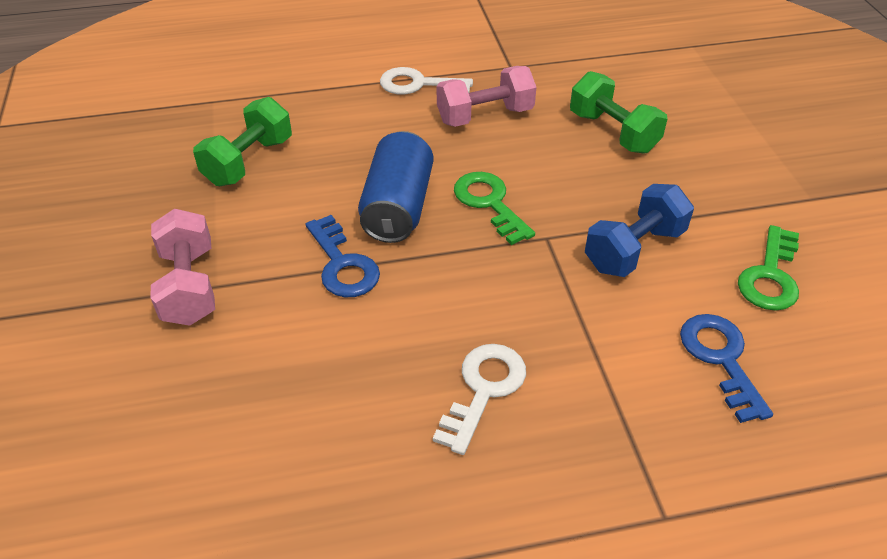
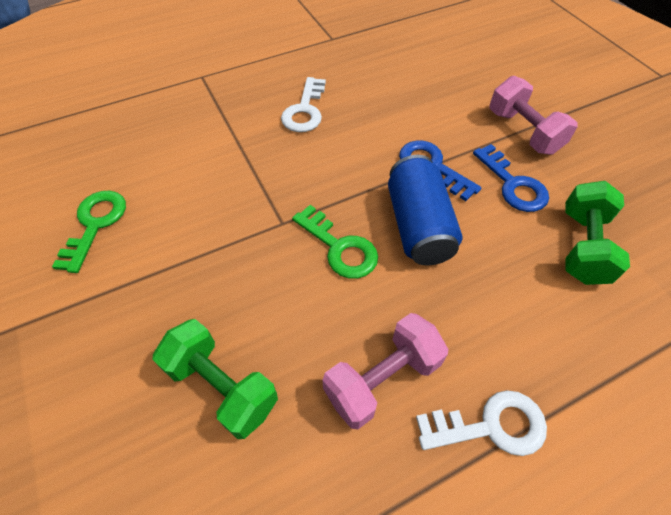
camera: 165 degrees right, 10 degrees up
(634, 249) = (207, 226): blue dumbbell -> none
(721, 359) = (153, 154): blue key -> blue key (513, 184)

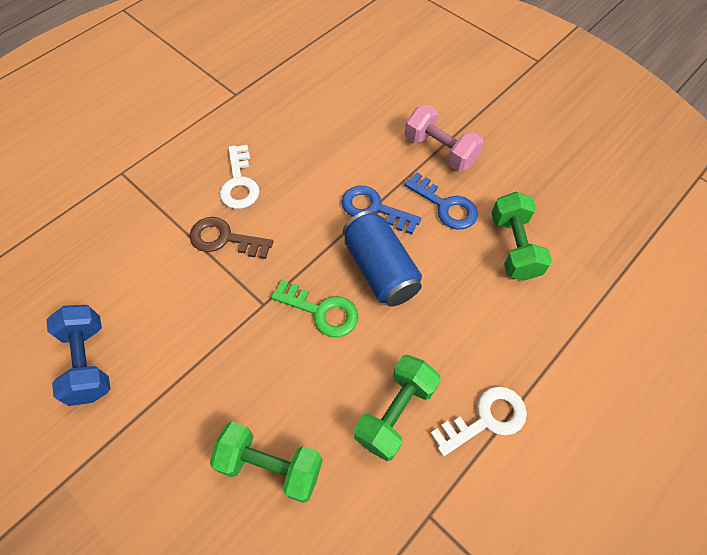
camera: 20 degrees left, 5 degrees up
(95, 224) = (89, 362): green key -> blue dumbbell
(270, 154) = (224, 239): none -> brown key
(382, 379) = (395, 412): pink dumbbell -> green dumbbell

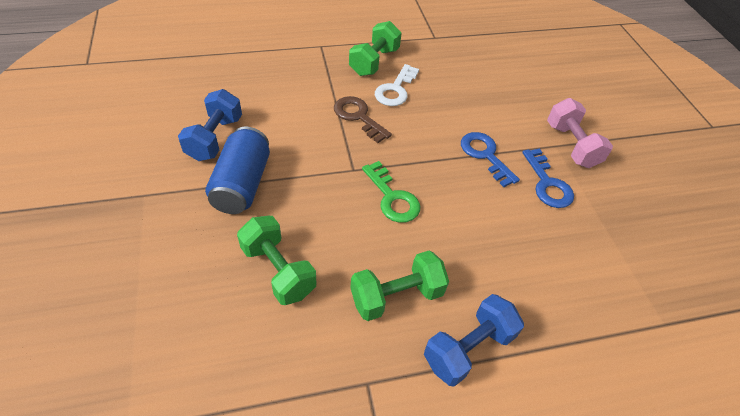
camera: 30 degrees right, 10 degrees down
(380, 269) = (459, 196): blue can -> blue can (242, 184)
(486, 419) = (468, 348): white key -> blue dumbbell
(514, 247) = (588, 243): green dumbbell -> green dumbbell (374, 62)

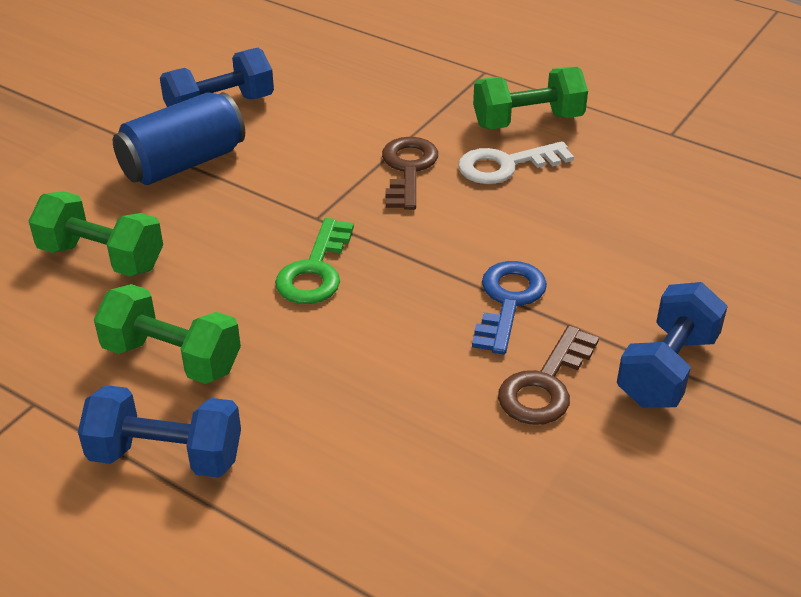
camera: 50 degrees right, 10 degrees down
(278, 270) = (101, 257): green dumbbell -> green dumbbell turned 75 degrees counterclockwise
(547, 184) = (545, 385): blue key -> brown key
(571, 145) = (667, 369): pink dumbbell -> blue dumbbell

